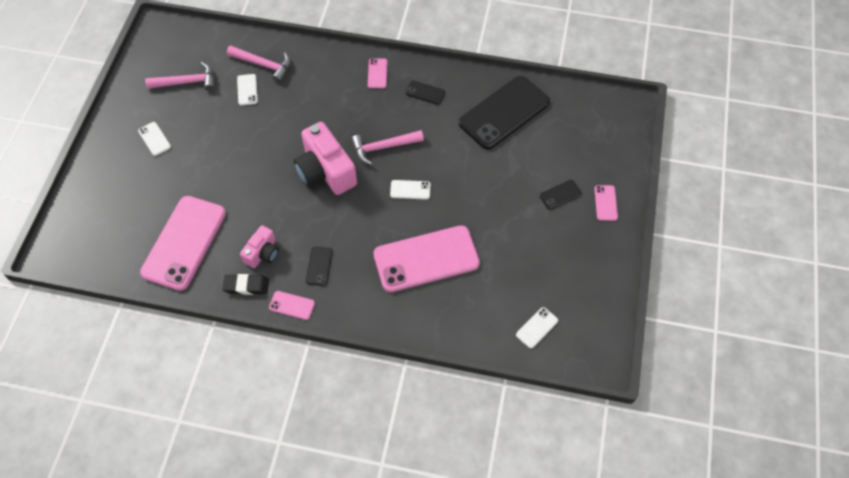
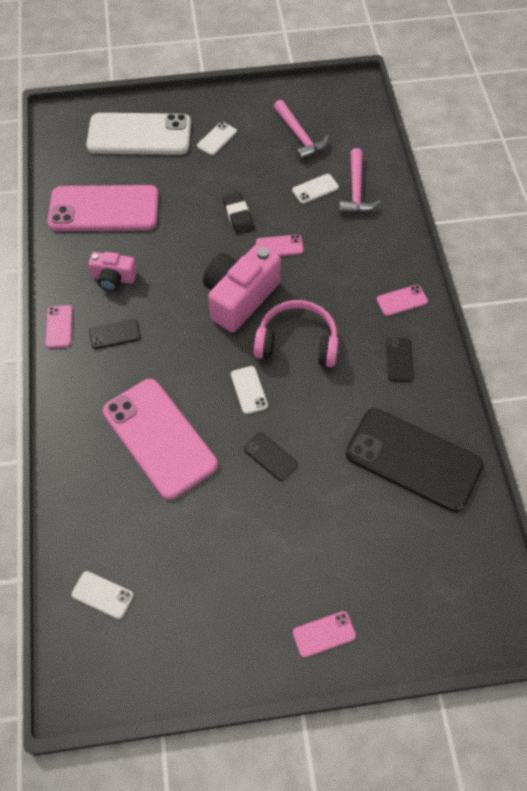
camera: 70 degrees right, 0 degrees up
(114, 194) = (139, 135): none -> white phone
(246, 286) = (70, 278): black eraser -> black eraser (238, 215)
(290, 131) = (279, 246): none -> pink phone
(383, 147) = (297, 342): pink hammer -> pink headphones
(560, 195) = (312, 568): black phone -> black phone (270, 457)

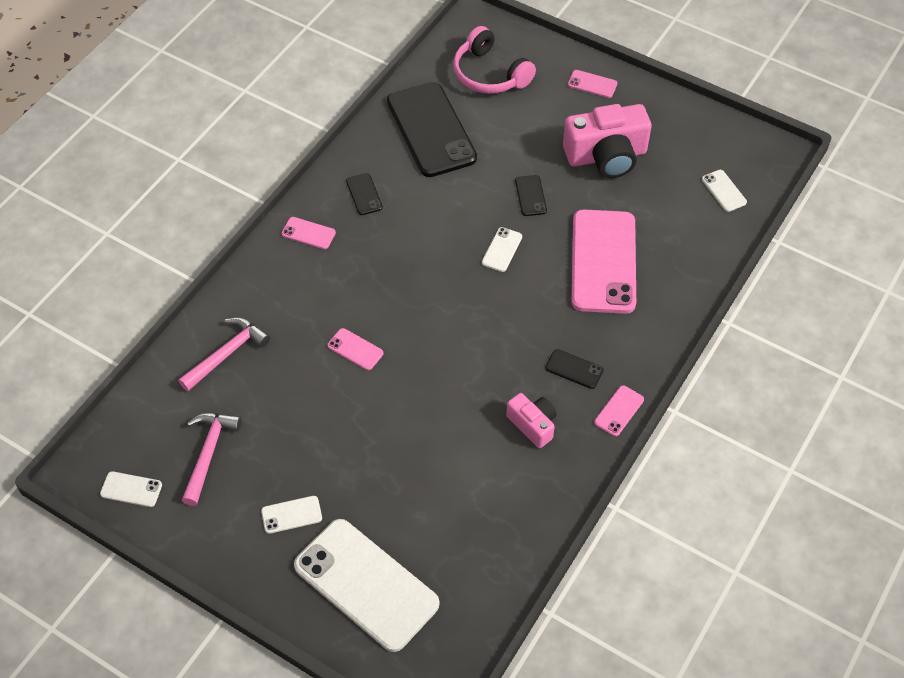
camera: 140 degrees left, 5 degrees down
(104, 209) = (482, 511): pink phone -> none
(238, 215) = (360, 407): black eraser -> none
(239, 297) = (437, 327): pink camera -> pink camera (606, 156)
(297, 342) = (427, 259): pink headphones -> pink headphones (490, 74)
(315, 189) = (261, 383): white phone -> white phone (131, 489)
(399, 360) = (364, 194): black phone -> black phone turned 60 degrees counterclockwise

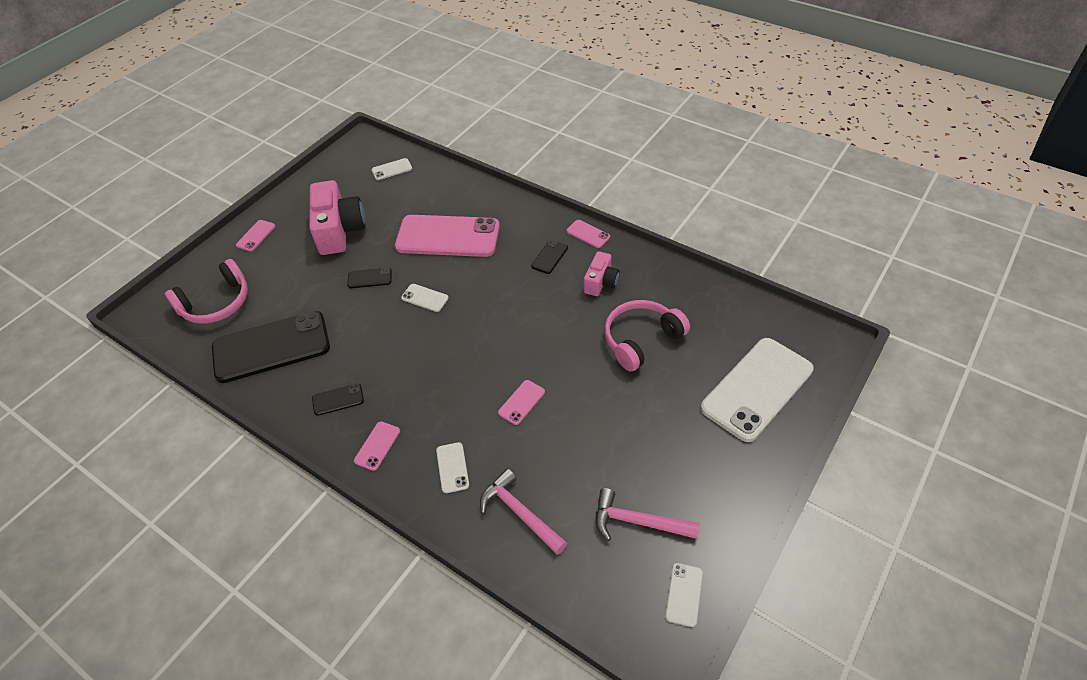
camera: 85 degrees left, 5 degrees down
(291, 515) = (698, 446): white phone -> white phone (452, 467)
(440, 466) = (641, 340): none -> pink headphones
(533, 425) = (601, 282): pink camera -> pink camera turned 150 degrees clockwise

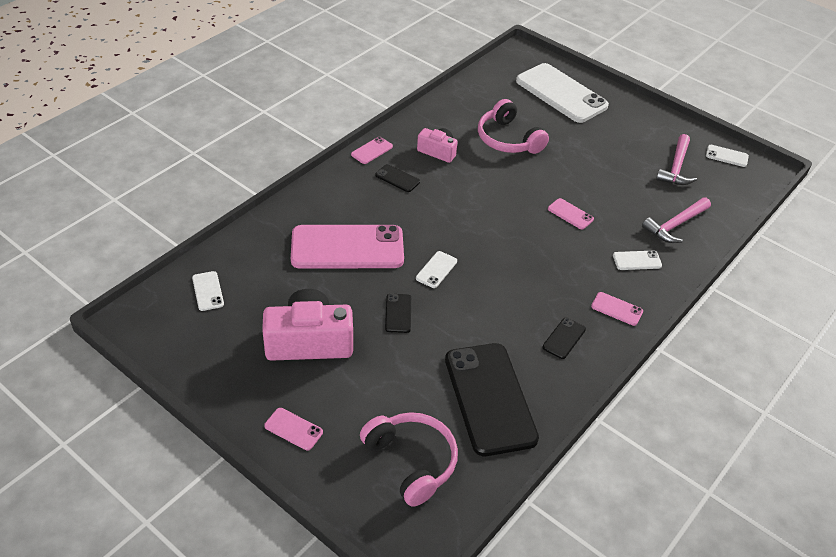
camera: 90 degrees left, 5 degrees down
(338, 399) = (564, 338): black phone -> black phone turned 45 degrees clockwise
(448, 236) = (347, 247): pink phone -> pink phone turned 75 degrees clockwise

